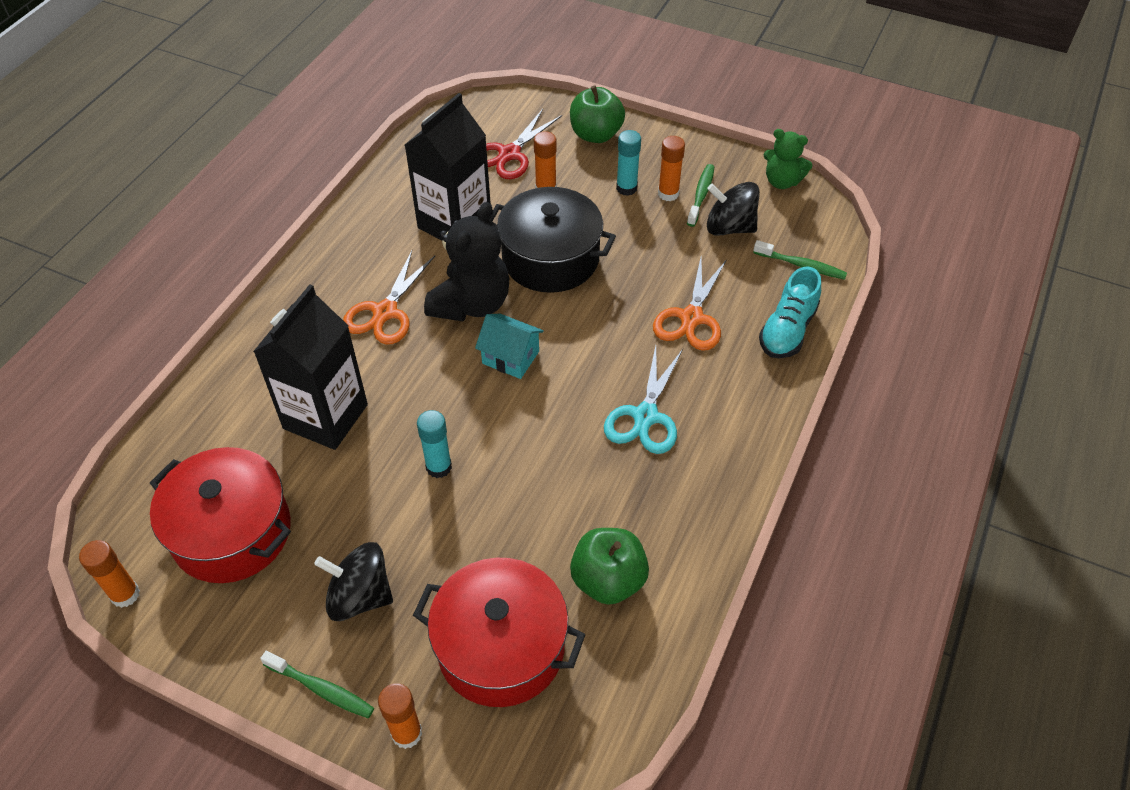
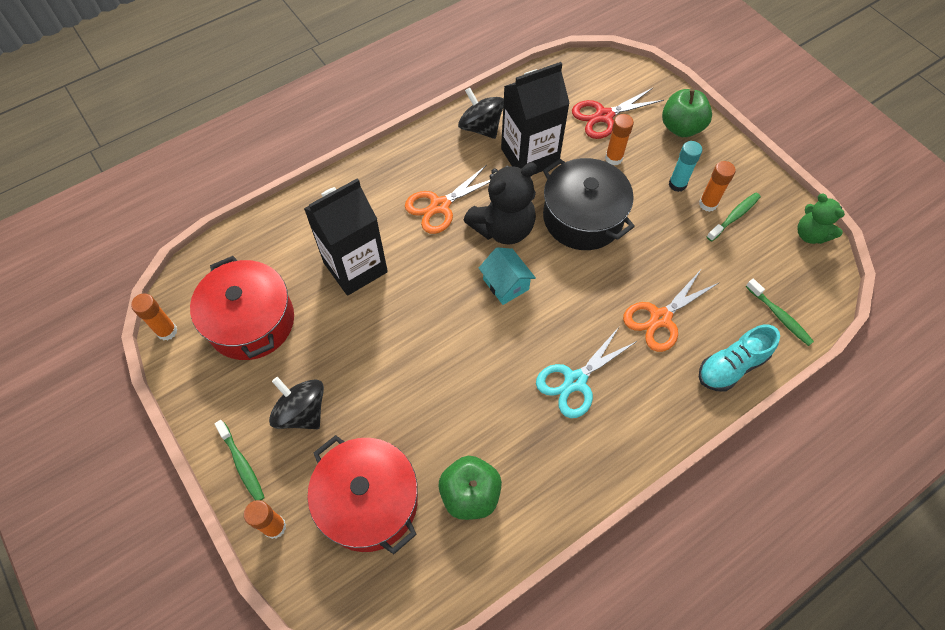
camera: 30 degrees right, 10 degrees up
(439, 467) = (406, 344): turquoise glue stick -> none
(729, 227) = (740, 255): black spinning top -> black spinning top (481, 127)

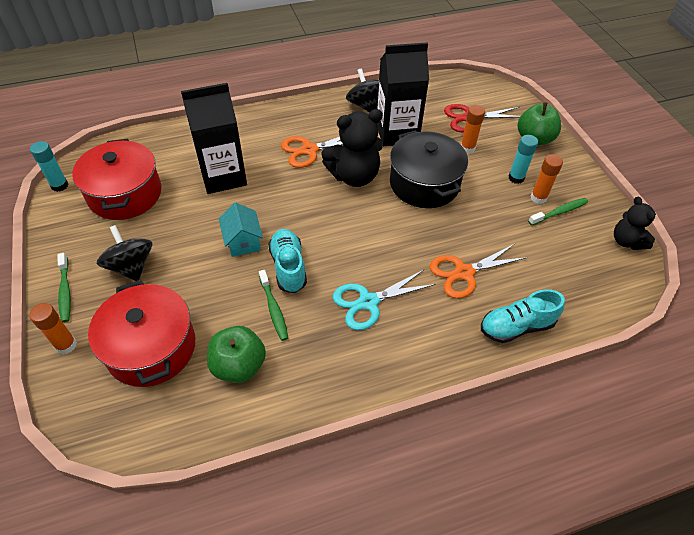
camera: 15 degrees right, 10 degrees down
(167, 331) = (59, 185): orange glue stick -> turquoise glue stick
(475, 363) = (288, 267): none -> turquoise shoe
(505, 284) = (339, 216): turquoise house -> turquoise house (243, 241)
(779, 316) = (576, 298): green toothbrush -> green toothbrush (274, 309)
(810, 234) = (626, 241): green teddy bear -> black teddy bear

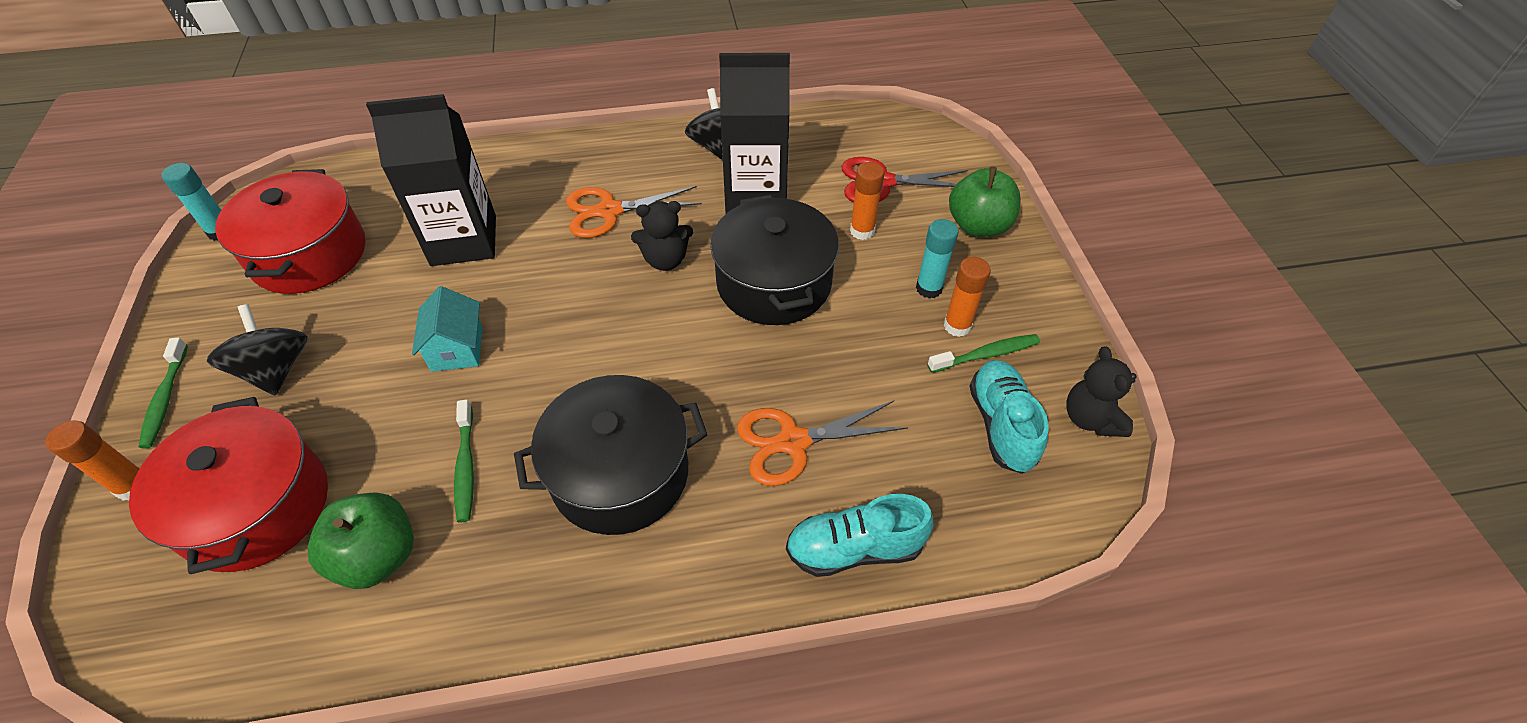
camera: 10 degrees right, 0 degrees up
(288, 267) = (512, 399): turquoise shoe -> turquoise shoe (1001, 425)
(354, 176) = (665, 260): black teddy bear -> black teddy bear, size x0.60
(368, 302) = (620, 473): turquoise scissors -> black pot

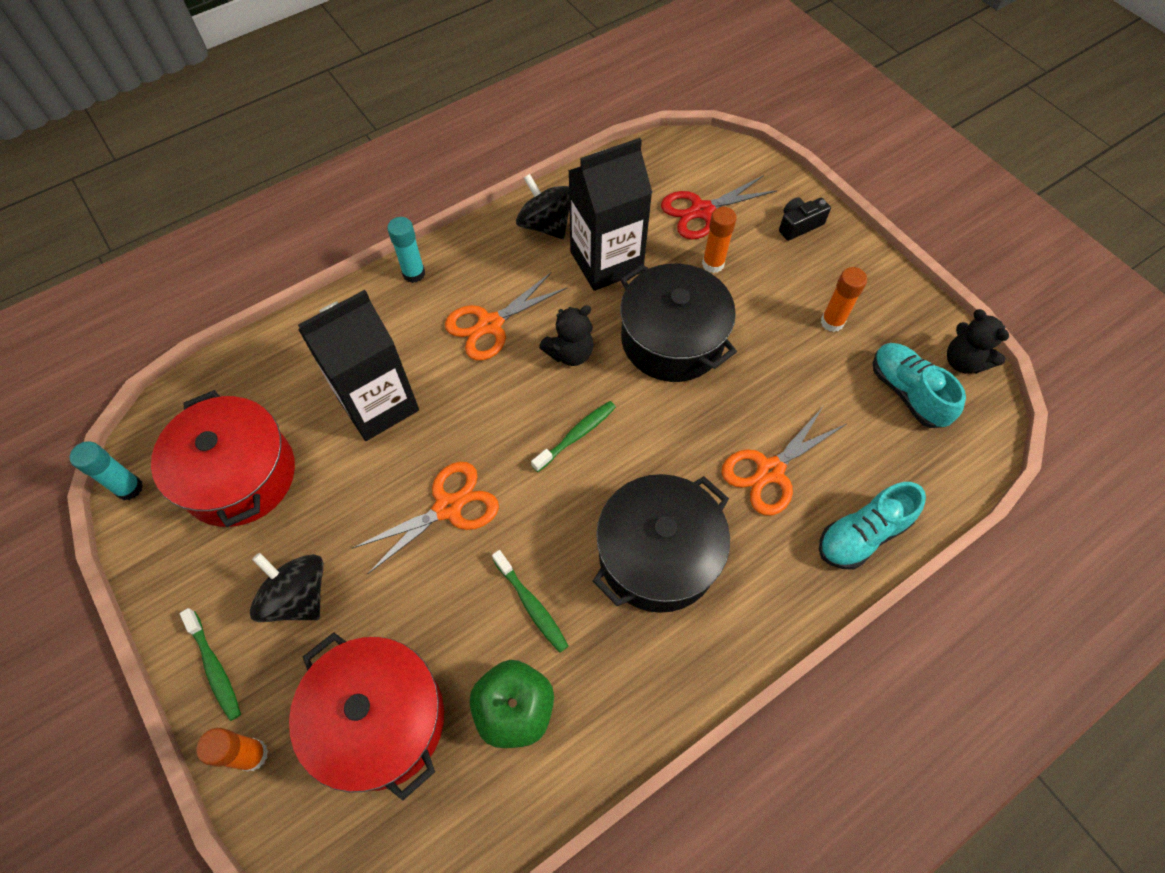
camera: 25 degrees left, 10 degrees up
(457, 348) = (448, 507): turquoise house -> orange scissors
(929, 288) = (793, 297): turquoise glue stick -> turquoise glue stick (414, 273)
(978, 226) = (799, 225): green apple -> black camera
(986, 354) = (866, 338): green toothbrush -> green toothbrush (576, 435)

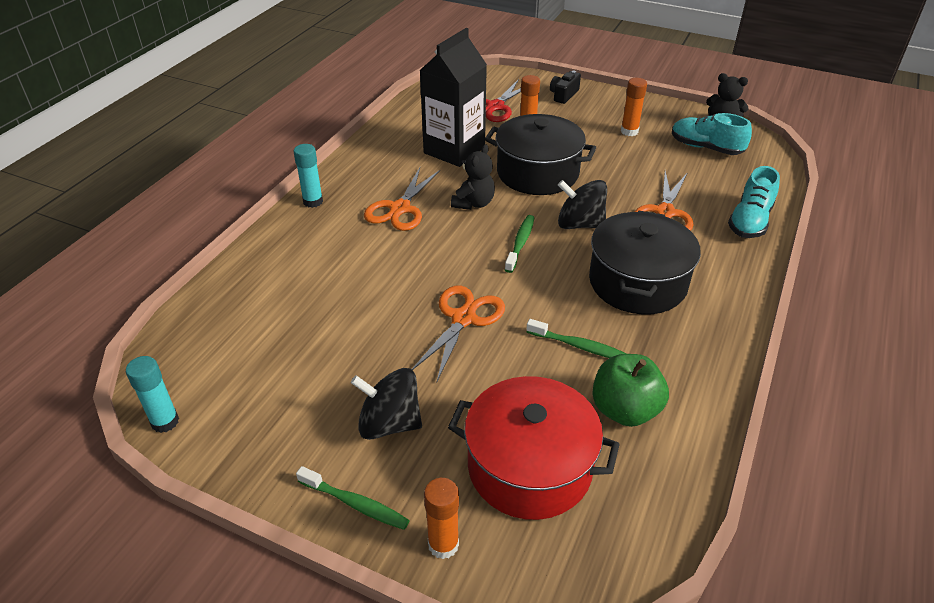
camera: 30 degrees left, 20 degrees down
(239, 475) = (267, 371): red pot -> none
(378, 404) = (351, 282): black carton -> none
(545, 225) = (392, 145): black spinning top -> black spinning top (579, 224)

